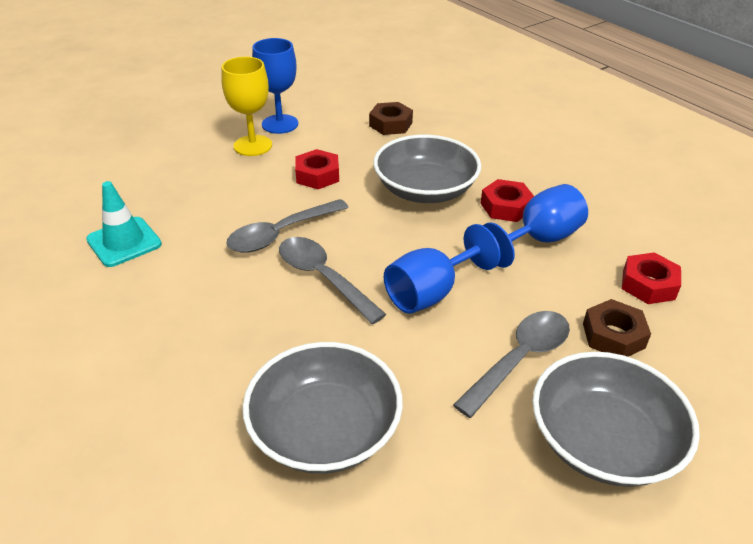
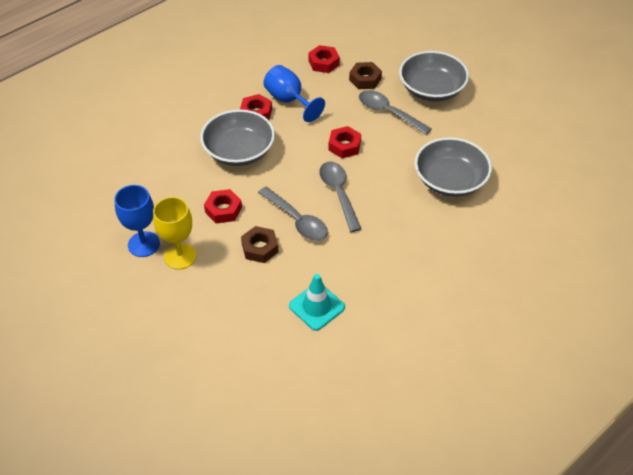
camera: 95 degrees left, 10 degrees up
(323, 278) = (338, 193): grey spoon -> grey spoon turned 120 degrees clockwise
(390, 124) = (146, 174): brown nut -> brown nut (260, 248)
(430, 293) = (344, 146): blue goblet -> red nut

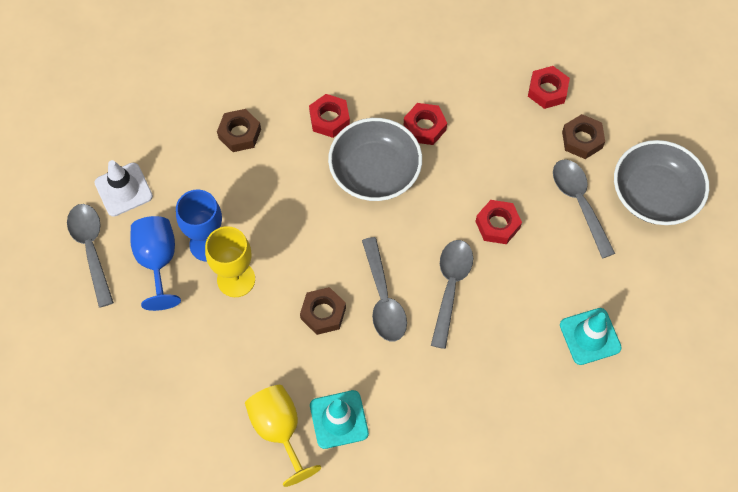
camera: 30 degrees right, 15 degrees up
(50, 288) = (91, 249): none -> grey spoon
(53, 239) = (123, 189): none -> white traffic cone
(124, 169) = (239, 133): none -> brown nut
(223, 210) = (313, 243): red nut -> red nut (329, 119)
(277, 334) = (279, 430): none -> yellow goblet
(289, 100) = (473, 127): blue goblet -> blue goblet (158, 261)
(450, 180) = (590, 336): grey bowl -> turquoise traffic cone

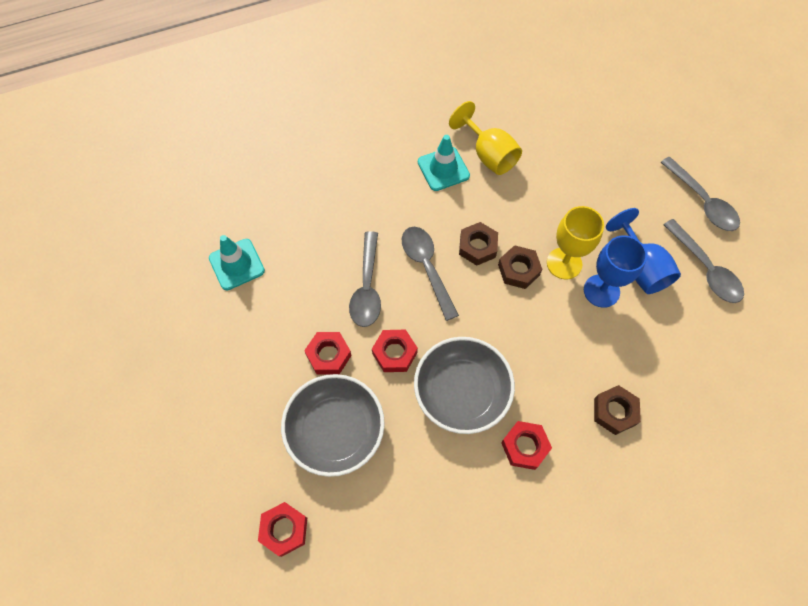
camera: 170 degrees right, 0 degrees up
(123, 189) = (704, 330): white traffic cone -> none
(424, 127) = (419, 455): red nut -> red nut (394, 353)
(579, 203) = (246, 392): grey spoon -> grey spoon (702, 201)
(582, 140) = (243, 469): brown nut -> brown nut (518, 270)
(654, 194) = (167, 416): grey bowl -> grey bowl (335, 430)

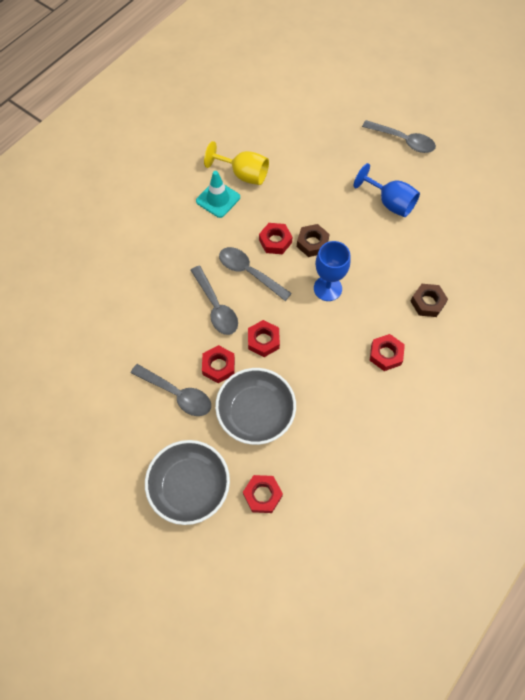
camera: 30 degrees left, 0 degrees up
(236, 264) = (109, 339): turquoise traffic cone -> none
(461, 392) = (324, 342): grey bowl -> grey bowl (189, 486)
(477, 247) = (275, 241): brown nut -> red nut
(564, 263) = (339, 224): yellow goblet -> none
(601, 291) = (374, 230): blue goblet -> blue goblet (327, 288)
(705, 269) = (430, 184): grey spoon -> grey spoon (177, 394)

